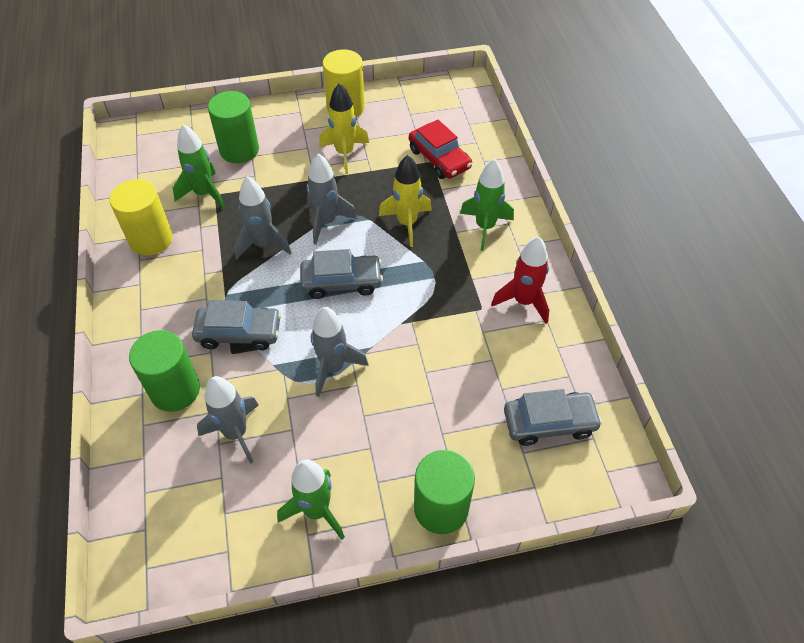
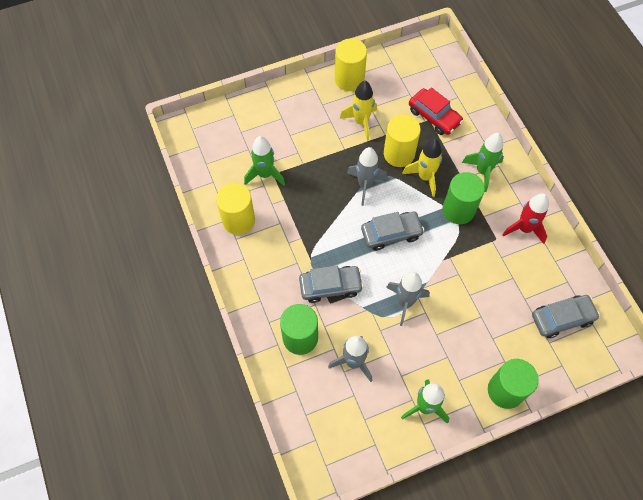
camera: 10 degrees left, 10 degrees up
(239, 150) = (278, 131): green cylinder -> green cylinder (458, 210)
(263, 244) = (324, 211): grey rocket -> none
(381, 193) = (399, 154): none -> yellow cylinder

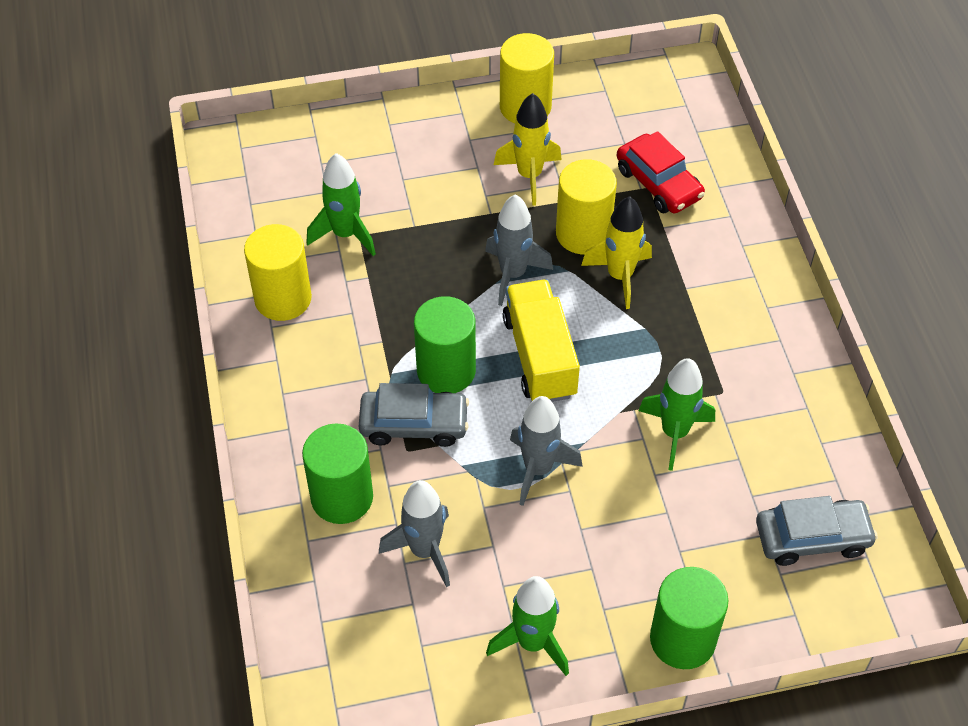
camera: 10 degrees right, 10 degrees down
(391, 233) = (539, 356): grey car -> yellow truck
(458, 210) = (666, 336): green cylinder -> green cylinder (446, 370)
(482, 171) = (724, 281): green rocket -> green rocket (674, 433)
(524, 229) = (777, 383): red rocket -> none

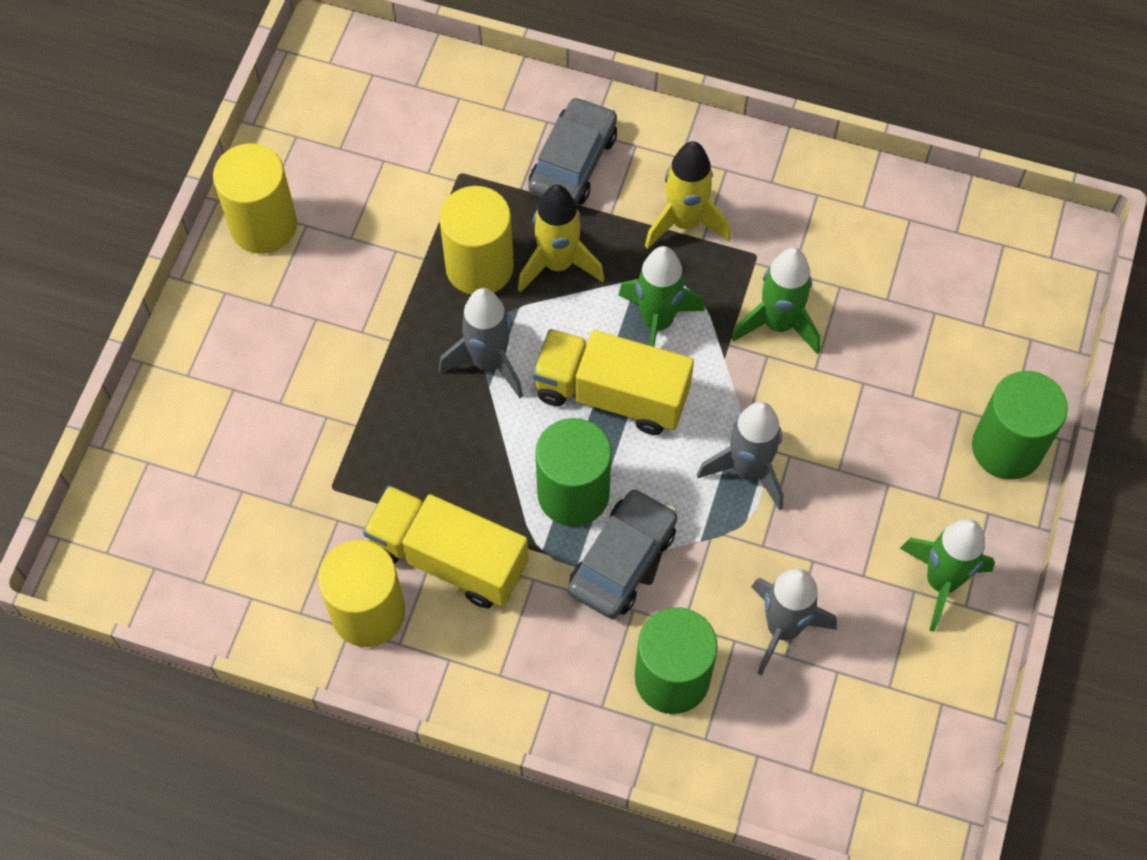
camera: 60 degrees left, 10 degrees up
(345, 234) = (319, 502): green rocket -> green rocket (657, 322)
(349, 323) = (448, 559): none -> yellow truck
(529, 175) = (365, 274): yellow rocket -> yellow rocket (684, 222)
(659, 183) = (461, 160): red car -> none
(812, 538) = (960, 276): grey car -> grey car (573, 162)

